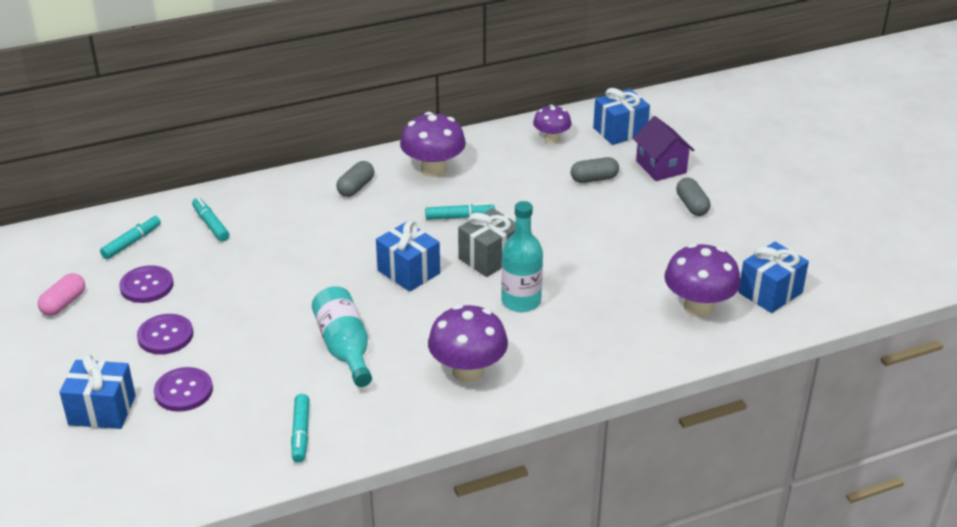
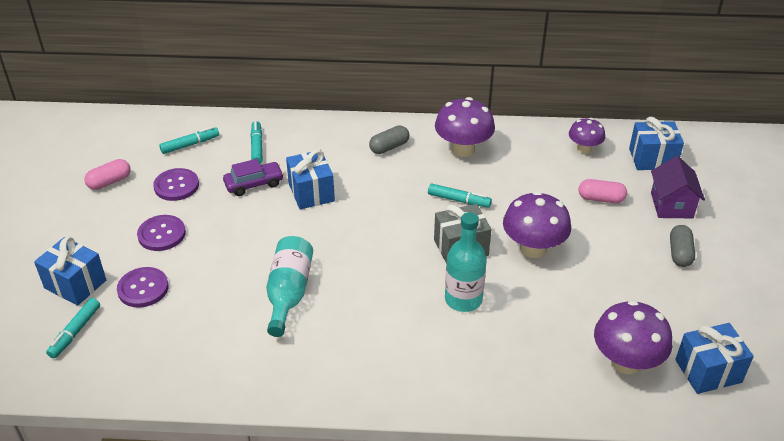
camera: 25 degrees right, 5 degrees up
(234, 260) = (254, 184): none -> purple car
(301, 433) = (205, 361): turquoise marker -> turquoise marker (75, 332)
(408, 272) = (384, 239): blue gift -> blue gift (311, 192)
(468, 371) = (376, 353): purple mushroom -> purple mushroom (533, 248)
(594, 179) = (601, 199): grey capsule -> pink capsule

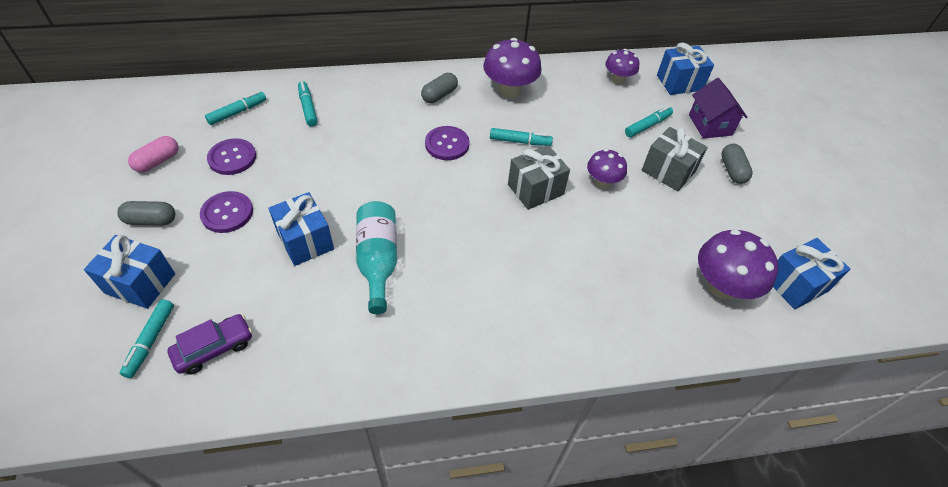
camera: 15 degrees left, 10 degrees up
(94, 232) = (151, 220): none -> grey capsule
(143, 288) = (219, 278): purple button -> purple button (447, 144)
(254, 184) = (314, 147): purple car -> purple car (214, 348)
(311, 192) = (374, 149): blue gift -> blue gift (305, 241)
(463, 299) = (553, 243): turquoise bottle -> none
(533, 248) = (602, 182): purple mushroom -> purple mushroom, size x0.61
(601, 199) = (647, 125): pink capsule -> turquoise marker
(607, 246) = (668, 171): none -> grey gift

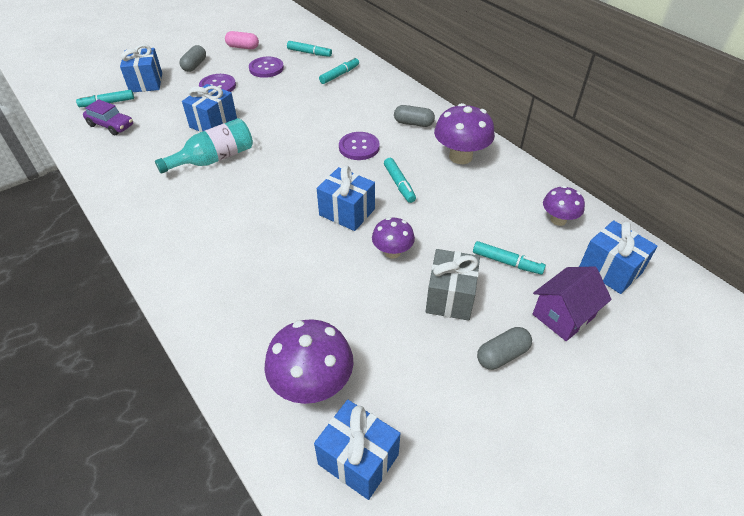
camera: 65 degrees right, 5 degrees down
(151, 220) = (194, 65): grey capsule -> grey capsule turned 45 degrees clockwise
(535, 189) = (347, 212): grey gift -> blue gift

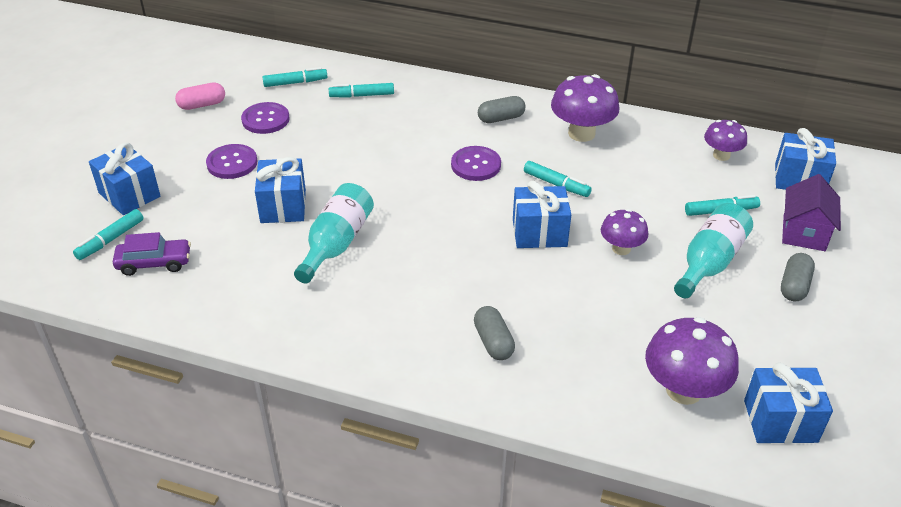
camera: 35 degrees left, 5 degrees down
(194, 65) = (167, 150): grey capsule -> grey capsule (493, 342)
(339, 75) = (362, 95): turquoise marker -> turquoise marker turned 105 degrees counterclockwise
(450, 297) = (709, 262): grey gift -> turquoise bottle

